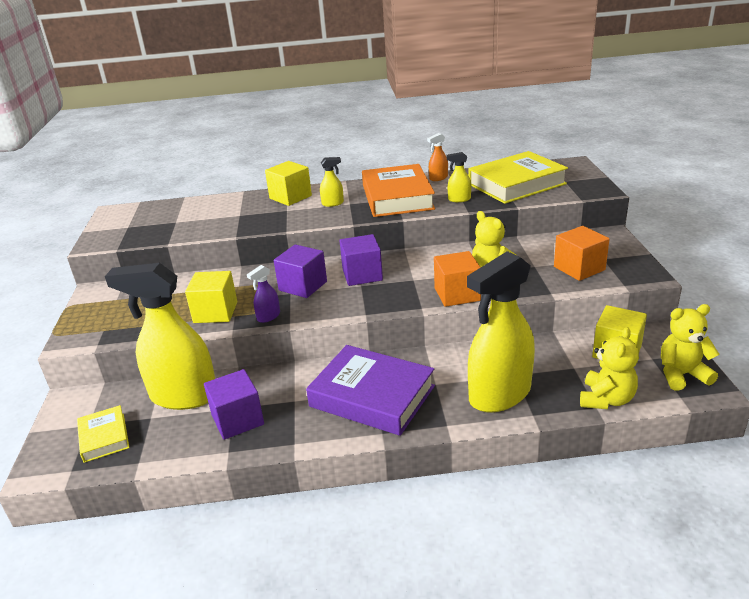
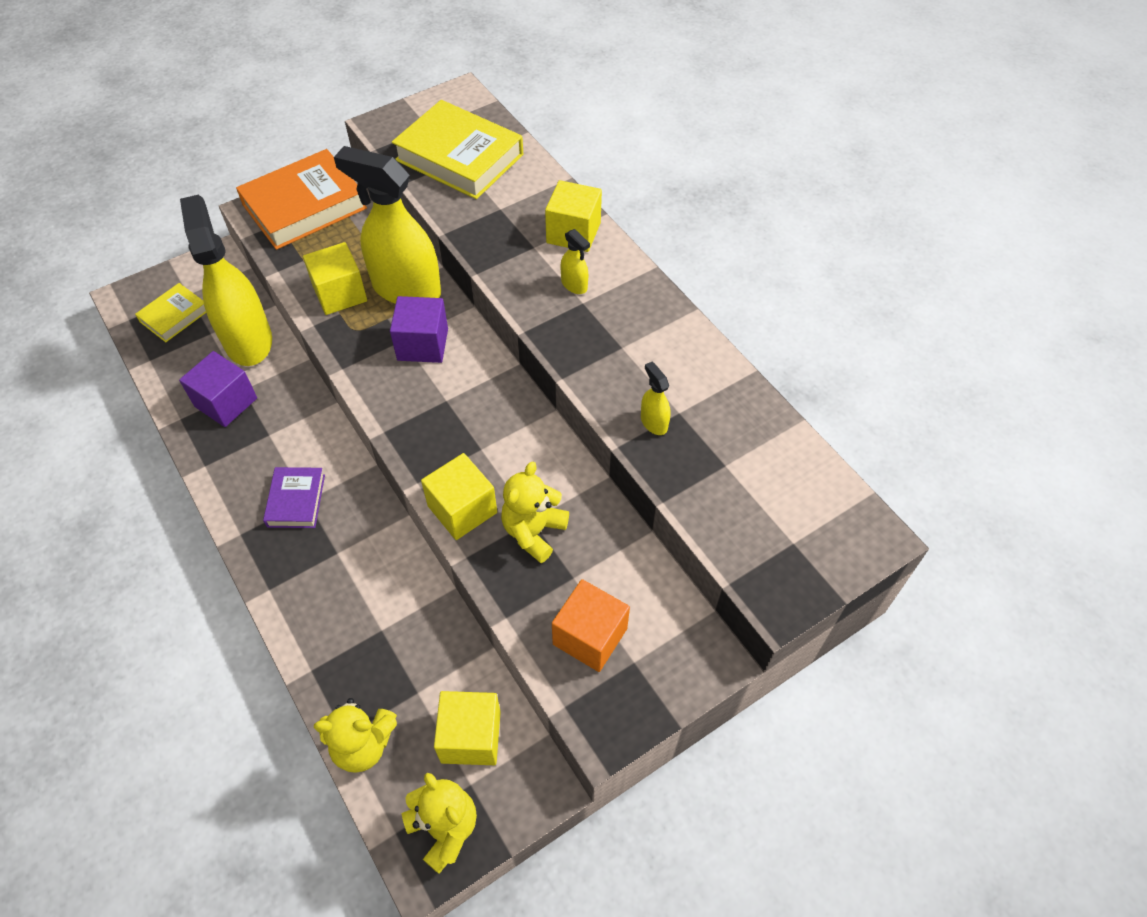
camera: 60 degrees right, 25 degrees up
(268, 316) = (347, 344): purple spray bottle -> none
(362, 275) = (471, 391): purple cube -> none
(372, 396) = (296, 500): purple book -> purple book, size x0.53
(397, 197) = (626, 347): orange book -> orange book (304, 206)
(438, 178) = (718, 370): orange spray bottle -> none
(457, 294) = (462, 509): orange cube -> yellow cube
(499, 395) = (336, 624): yellow spray bottle -> yellow spray bottle (406, 289)
(516, 184) = (746, 478): yellow book -> yellow book (459, 157)

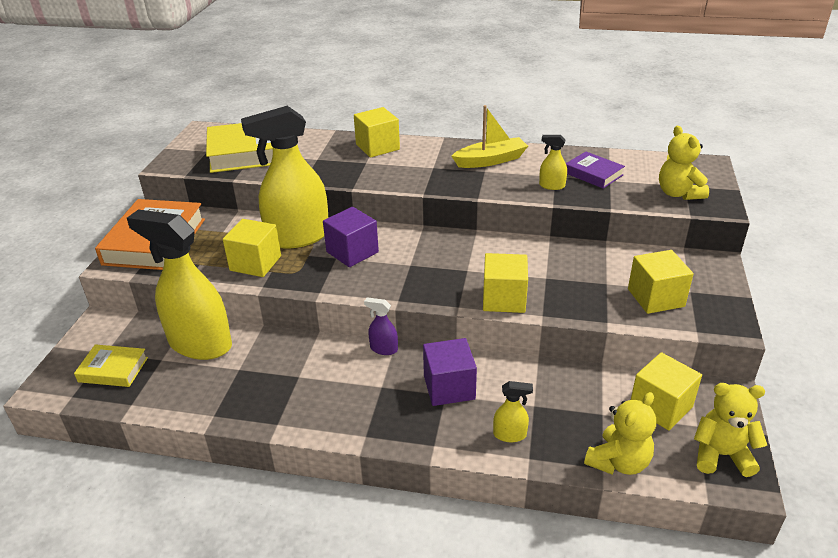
camera: 45 degrees left, 20 degrees down
(174, 316) = (113, 369): yellow book -> yellow book turned 75 degrees counterclockwise
(226, 402) = (237, 383): purple cube -> purple cube (449, 387)
(296, 500) = (375, 392): purple book -> purple book (593, 174)
(355, 464) = (383, 349): none -> purple spray bottle
(533, 531) = (555, 281): yellow teddy bear -> yellow teddy bear (678, 193)
(574, 285) = (416, 164): yellow spray bottle -> yellow spray bottle (510, 435)
(590, 636) = (655, 298): orange cube -> yellow cube
(650, 337) = (490, 160): none -> yellow boat

